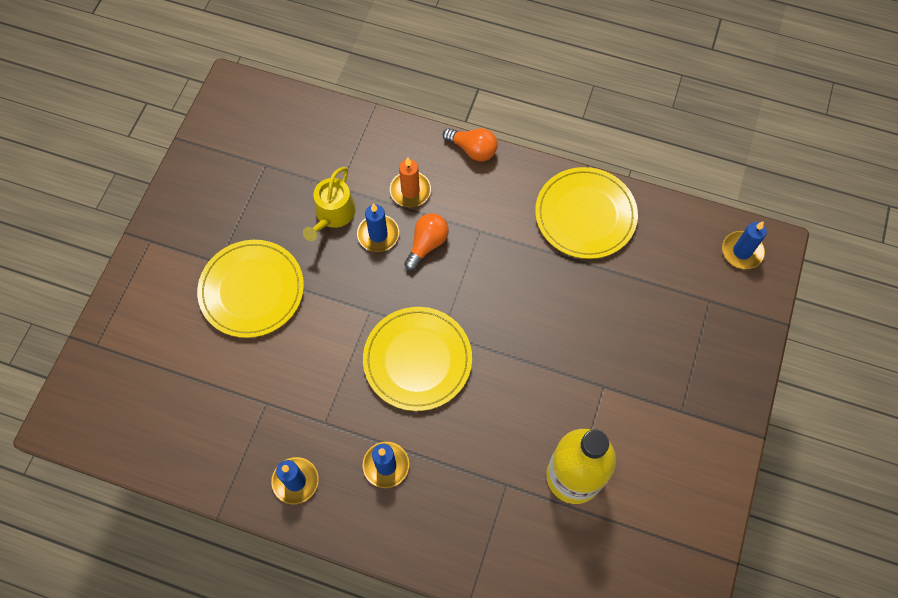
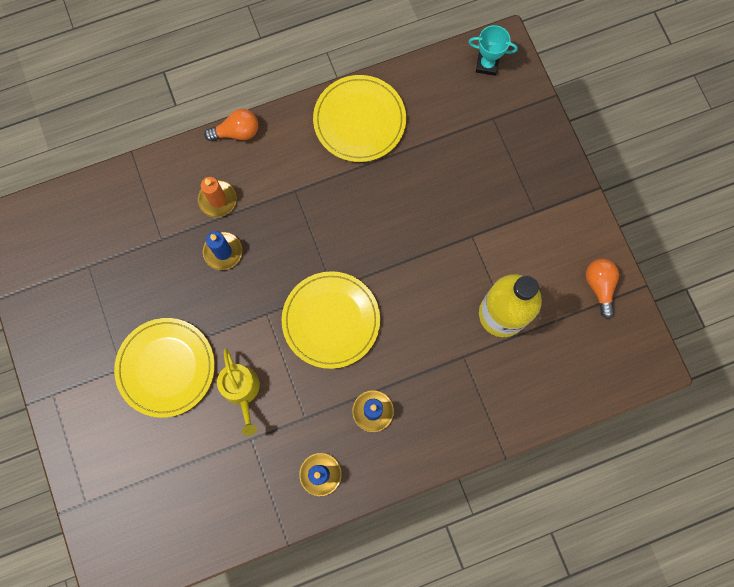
camera: 40 degrees left, 10 degrees up
(333, 215) = (176, 263): yellow watering can -> yellow watering can (242, 390)
(427, 244) = (265, 231): orange light bulb -> orange light bulb (599, 286)
(742, 251) = (487, 65): blue candle -> turquoise trophy

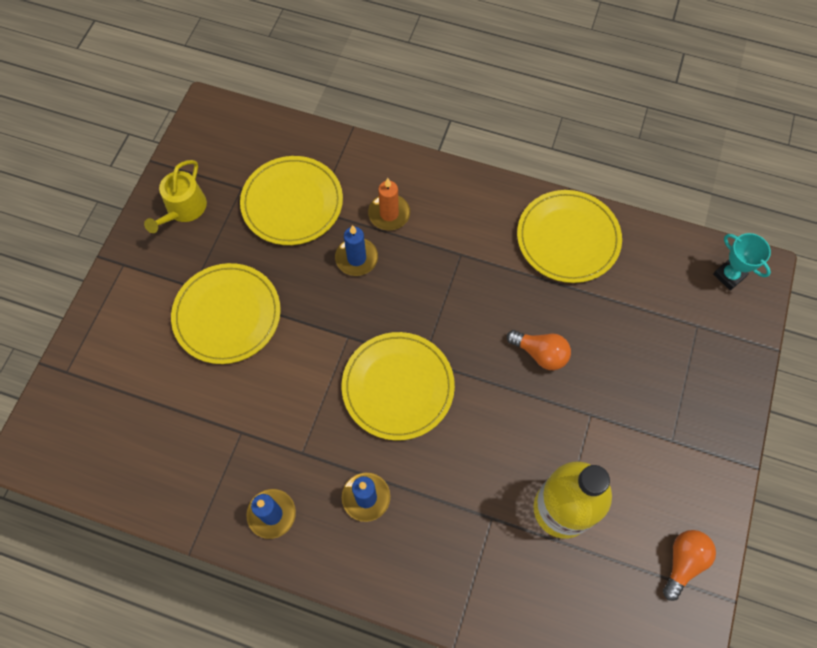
camera: 40 degrees right, 10 degrees down
(138, 247) = (292, 203): none -> yellow plate
(237, 132) = (452, 172): orange light bulb -> orange light bulb (540, 353)
(242, 390) = (270, 384): yellow watering can -> yellow watering can (183, 209)

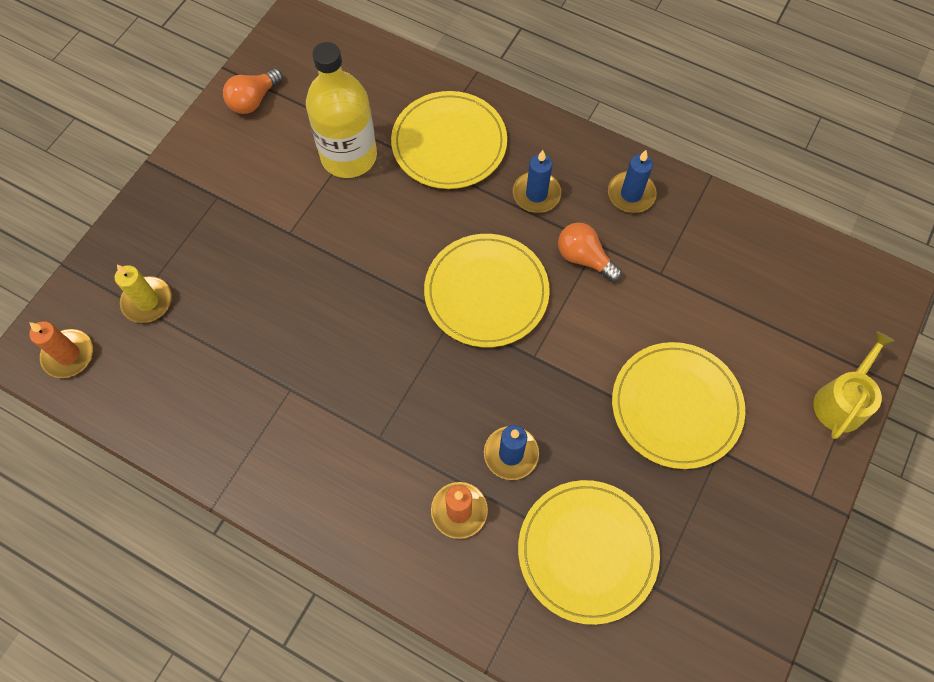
camera: 170 degrees left, 0 degrees up
(183, 209) = (737, 567): yellow watering can -> yellow watering can (842, 401)
(540, 353) = (321, 302): orange light bulb -> orange light bulb (584, 258)
(568, 238) = (239, 435): yellow plate -> yellow plate (449, 143)
(688, 329) = (147, 301): none -> yellow candle
(729, 275) = (68, 355): turquoise trophy -> orange candle

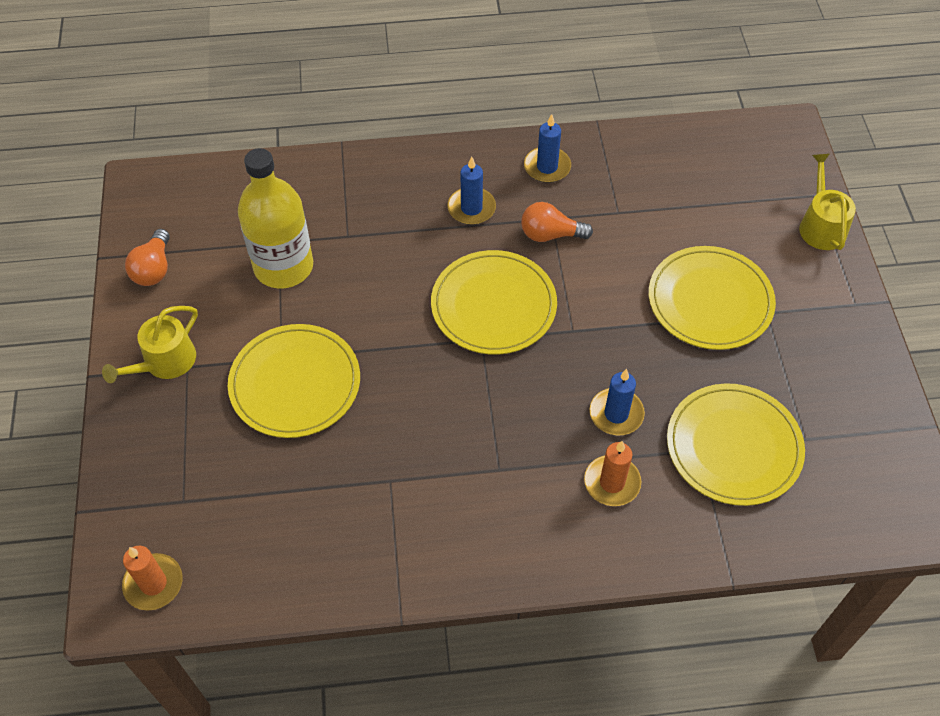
camera: 35 degrees left, 10 degrees down
(147, 301) = (194, 491): yellow candle -> none
(204, 183) = (165, 362): none -> yellow watering can
(449, 143) = (364, 209): yellow plate -> yellow plate (295, 383)

